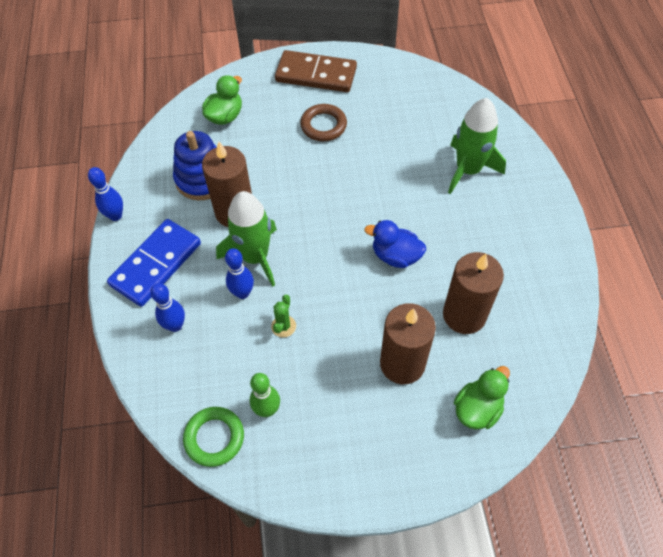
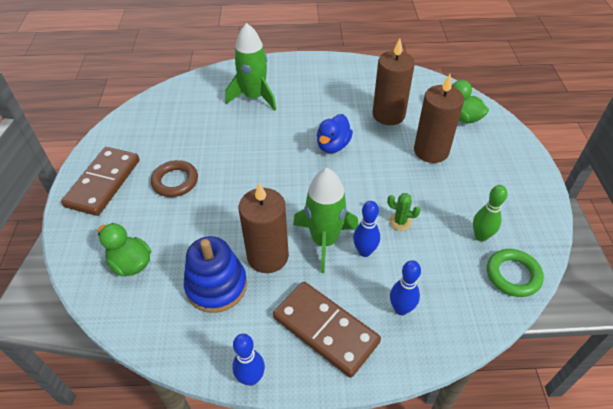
camera: 85 degrees left, 10 degrees down
(156, 264) = (325, 330): blue domino -> brown domino

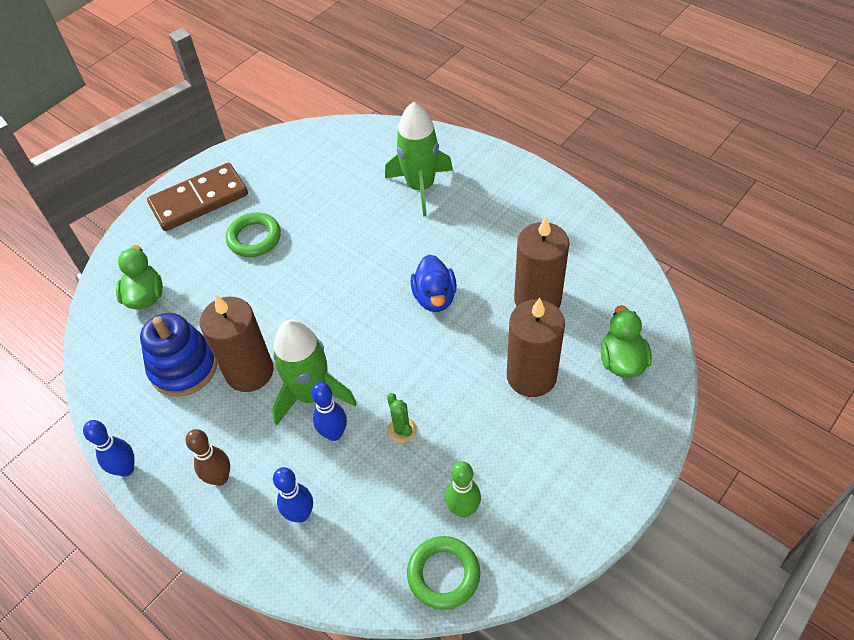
camera: 45 degrees right, 5 degrees up
(175, 181) = (254, 238): brown ring -> green ring
(325, 330) = (220, 478): brown domino -> brown bowling pin
(333, 145) = (435, 297): blue duck -> blue duck turned 75 degrees counterclockwise

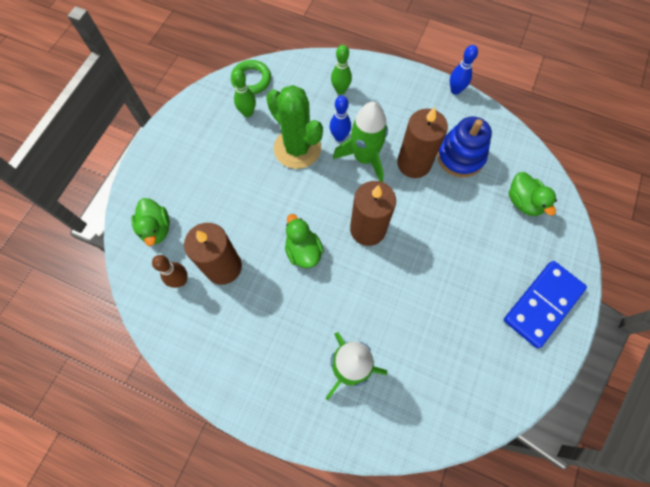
camera: 160 degrees right, 15 degrees up
(199, 200) = (542, 304): brown domino -> blue domino
(220, 478) = (397, 98): brown bowling pin -> brown bowling pin (181, 280)
(254, 238) = (471, 274): green ring -> none
(300, 514) = (340, 90): blue bowling pin -> green bowling pin
(402, 430) = (297, 148): green cactus -> green cactus, size x2.47
(435, 297) = (303, 251): blue duck -> green duck
(531, 376) = (219, 203): brown candle -> brown candle (367, 229)

